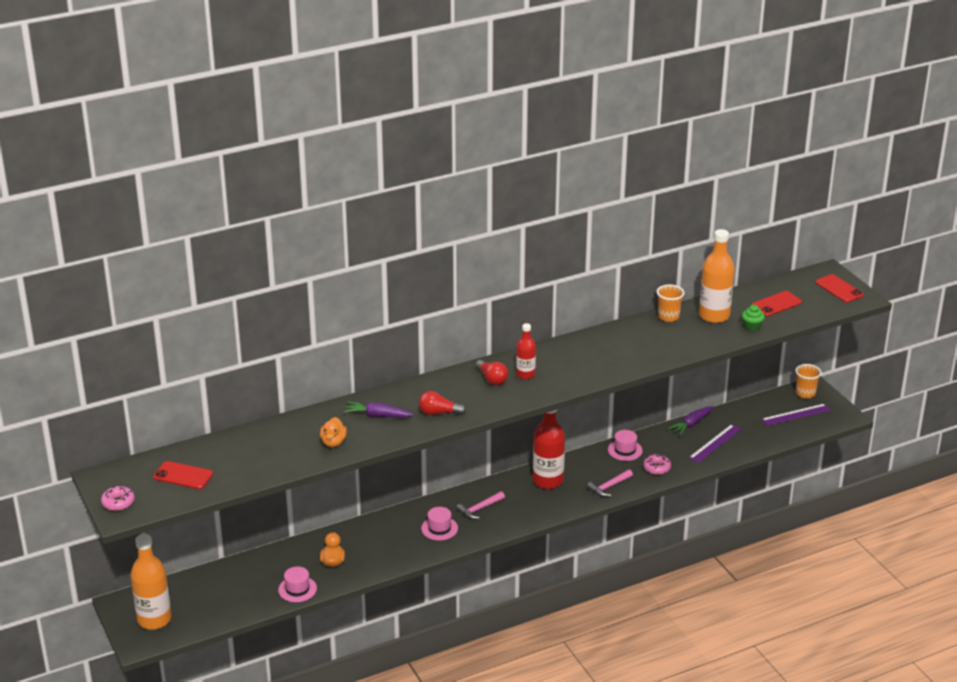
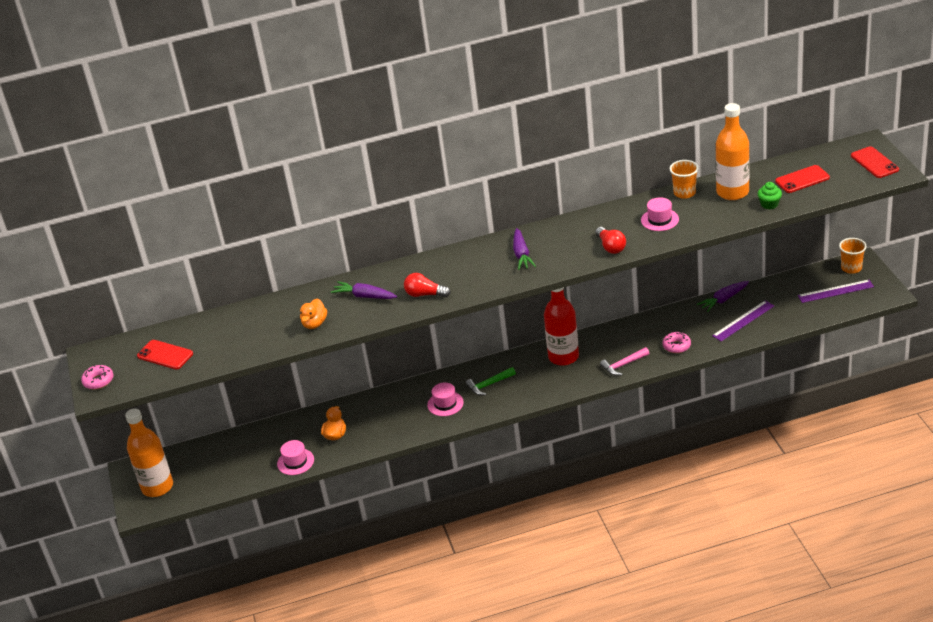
camera: 15 degrees right, 5 degrees up
(479, 509) = (489, 385): pink hammer -> green hammer
(492, 379) = (487, 259): red light bulb -> red light bulb (611, 247)
(525, 374) = (521, 254): red bottle -> purple carrot
(625, 450) = (648, 326): pink hat -> pink hat (659, 220)

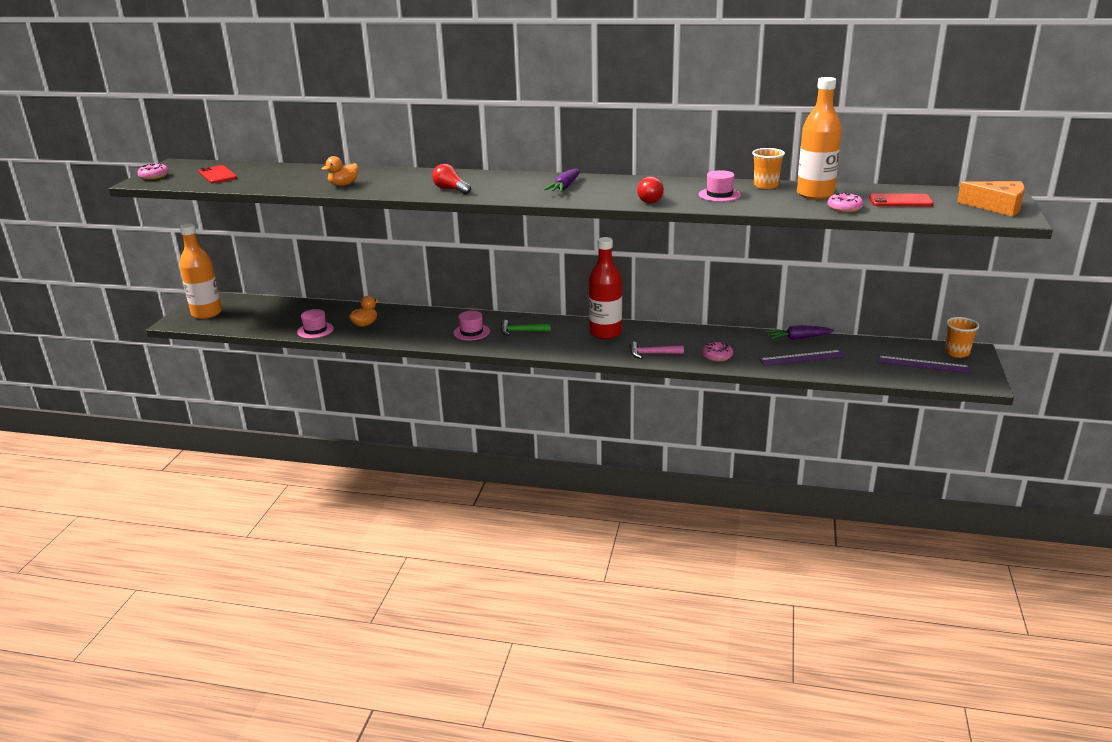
camera: 25 degrees right, 10 degrees down
(364, 296) = (404, 180): purple carrot -> none
(769, 204) = (844, 208): green cupcake -> pink donut
(874, 163) = (997, 207): red phone -> orange cheese

